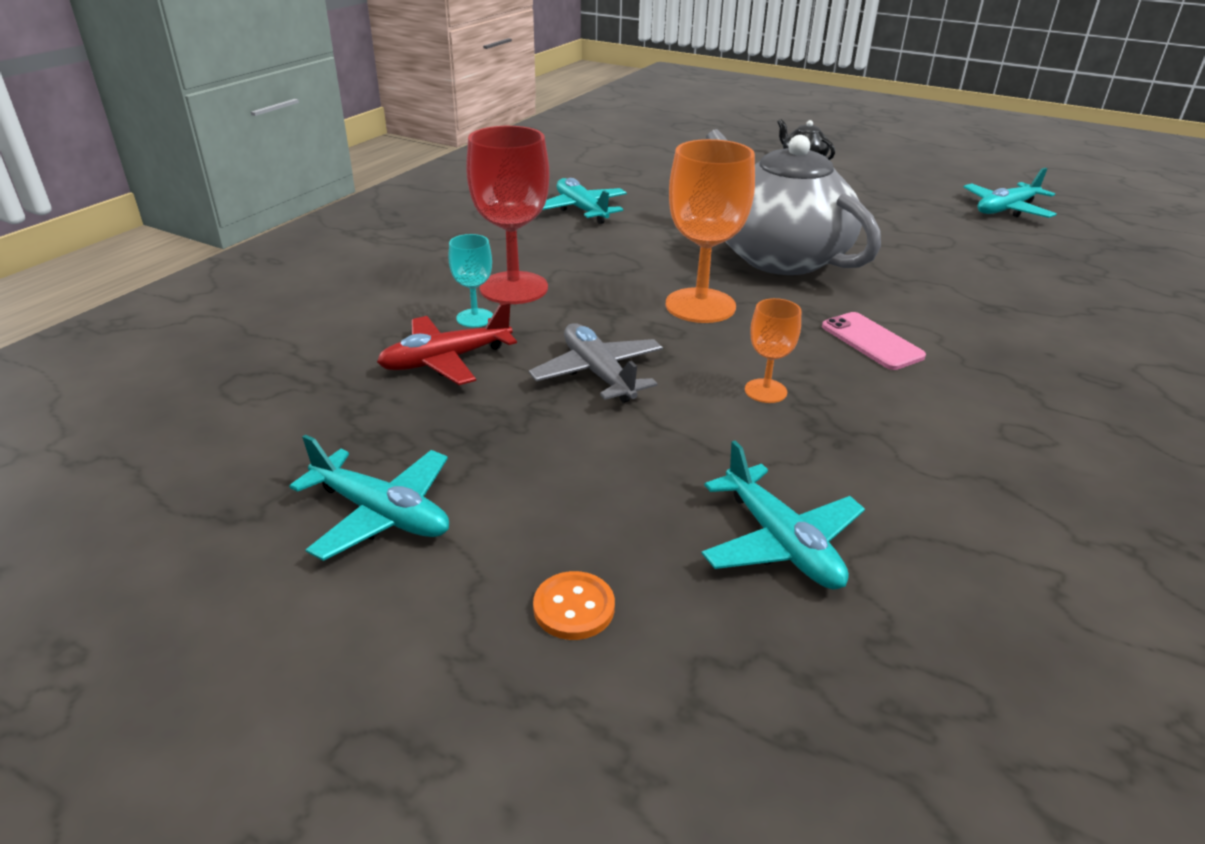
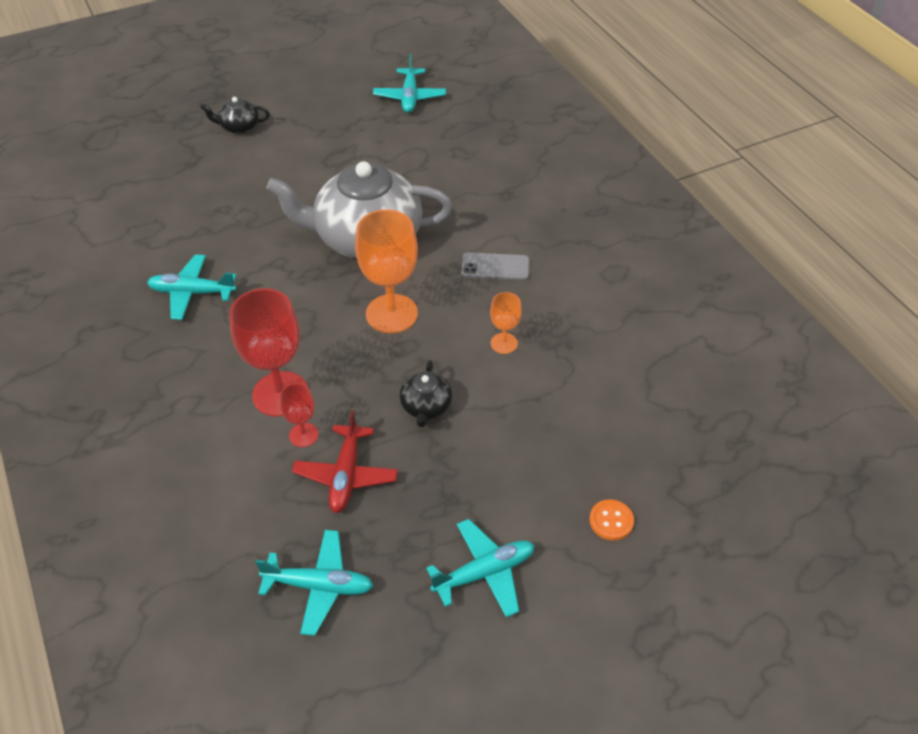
camera: 55 degrees left, 15 degrees up
(475, 318) = (303, 435): turquoise goblet -> red goblet
(598, 374) = (426, 406): grey plane -> black teapot
(781, 542) = (622, 417): turquoise plane -> turquoise plane (319, 585)
(871, 341) = (495, 267): pink phone -> grey phone

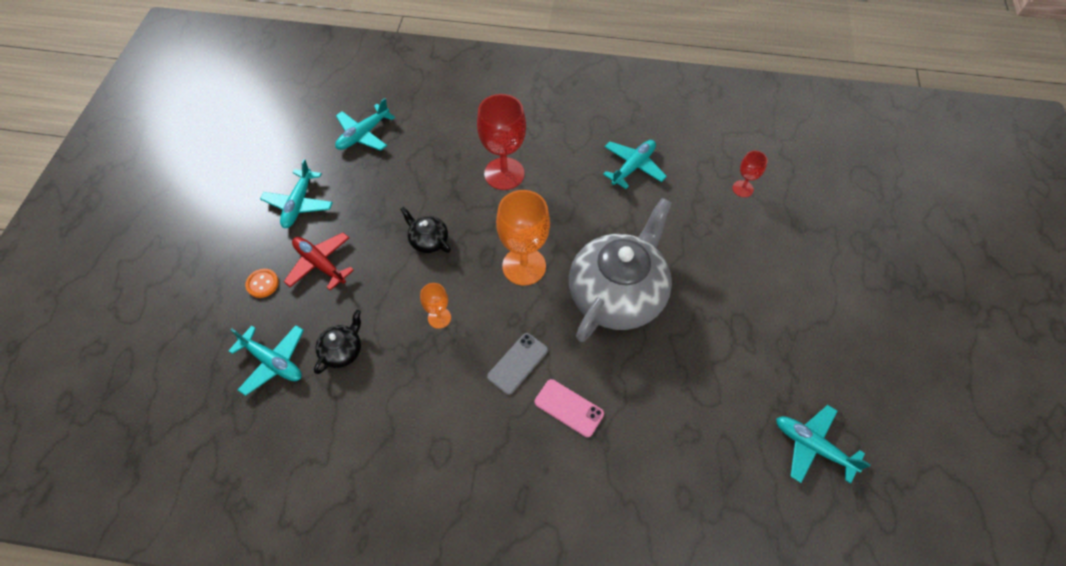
camera: 125 degrees right, 10 degrees up
(239, 127) = (833, 276): black teapot -> black teapot (342, 350)
(303, 435) = (463, 170): red goblet -> red goblet (742, 189)
(346, 475) = (417, 176): red plane -> red plane (320, 264)
(502, 219) = (569, 408): none -> pink phone
(671, 441) = (273, 361): none -> turquoise plane

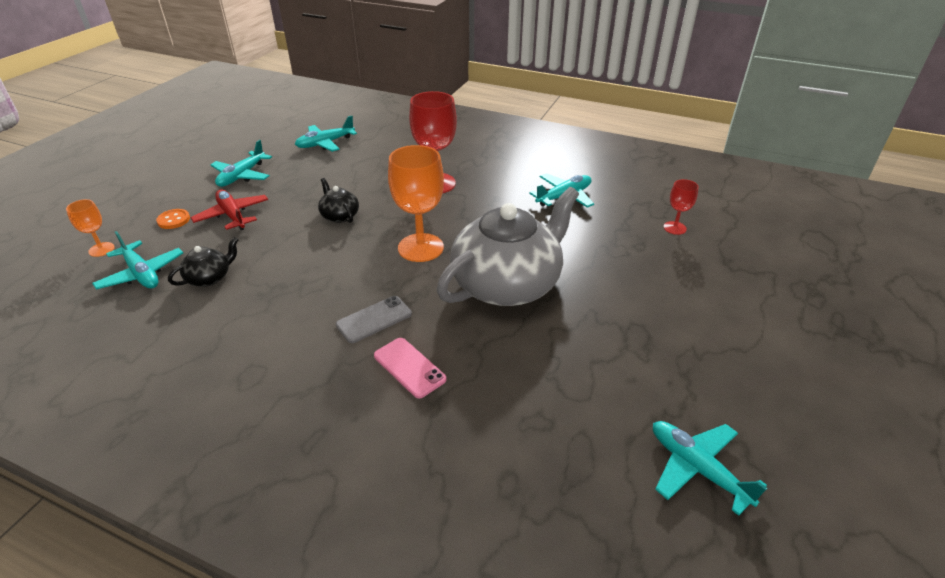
camera: 15 degrees right, 20 degrees down
(439, 318) = (316, 270): orange goblet -> orange goblet (101, 249)

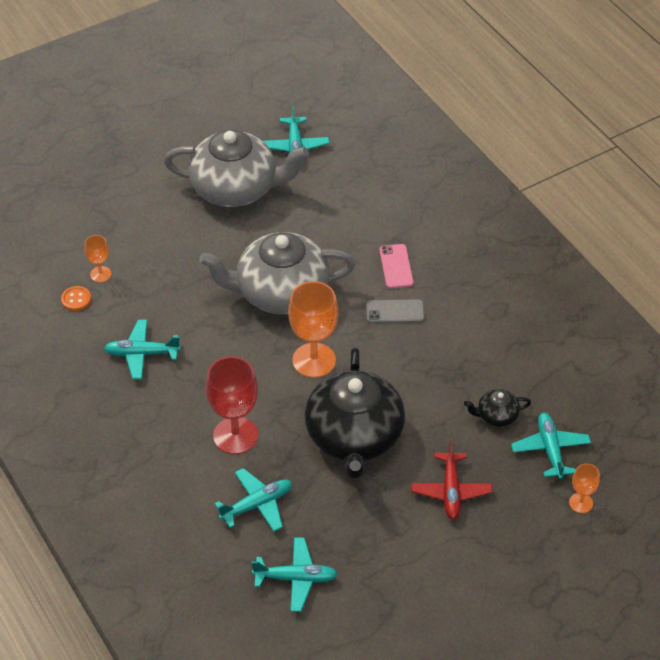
camera: 145 degrees left, 10 degrees up
(174, 220) = (507, 514): orange button -> orange button (76, 299)
(242, 176) = (417, 559): turquoise plane -> turquoise plane (257, 504)
(339, 216) = (354, 437): black teapot -> black teapot, size x2.37
(674, 228) = (100, 274): red goblet -> orange goblet
(682, 364) = (236, 188): none -> grey teapot

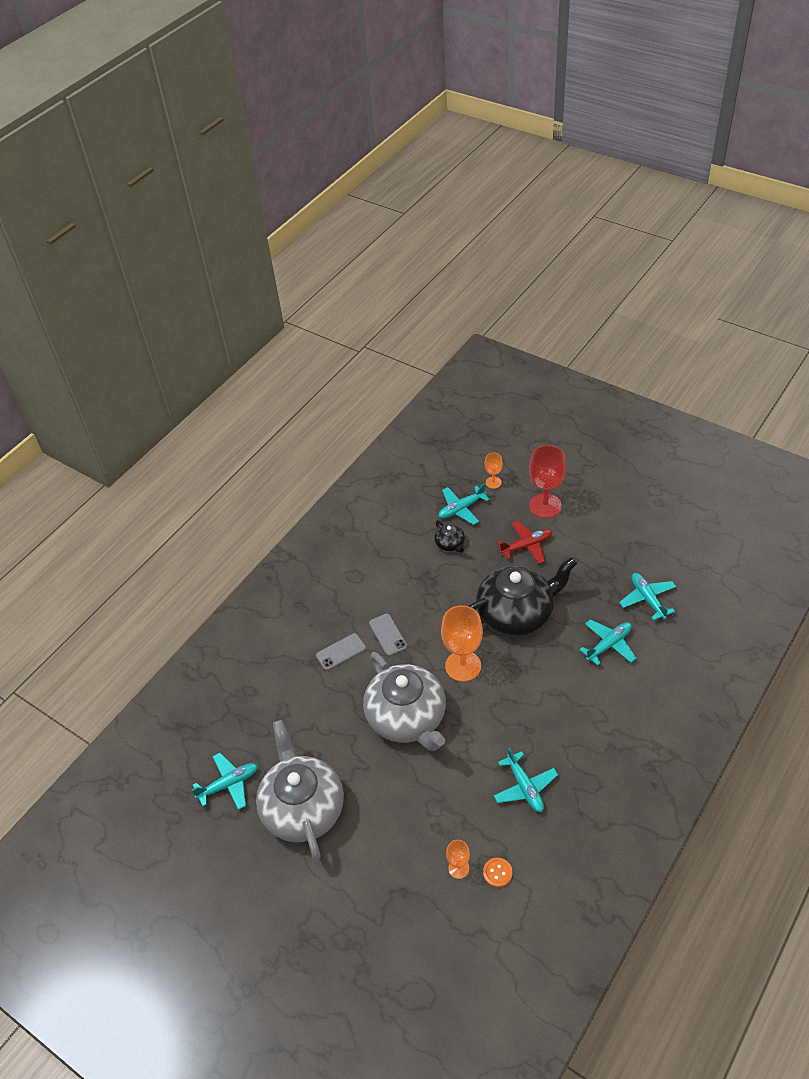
camera: 110 degrees left, 0 degrees up
(235, 435) = (561, 684): red goblet -> red goblet (545, 506)
(257, 504) = (608, 645): turquoise plane -> turquoise plane turned 105 degrees clockwise
(396, 266) = (341, 652): pink phone -> grey phone

